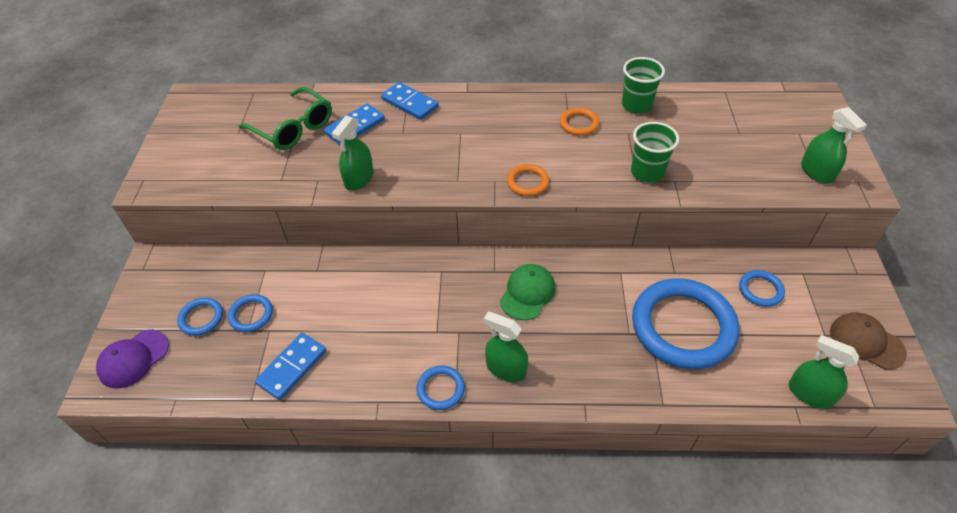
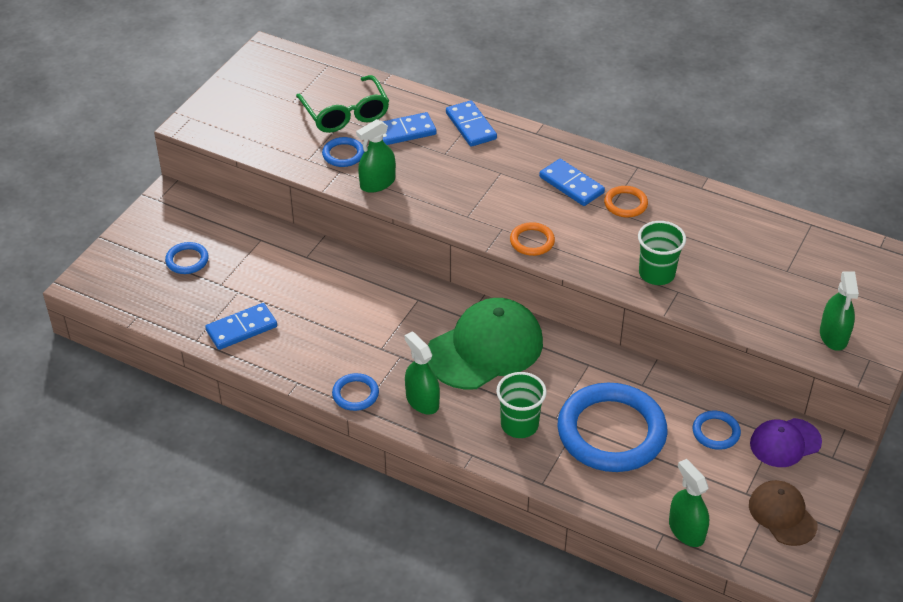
camera: 25 degrees right, 5 degrees down
(133, 359) = (118, 272): purple cap -> purple cap (785, 443)
(251, 315) = (229, 273): blue ring -> blue ring (343, 154)
(525, 123) = (571, 185): none -> blue domino
(527, 293) = (485, 348): green cap -> green cap, size x1.79
(636, 105) = (701, 206): green cup -> green cup (519, 425)

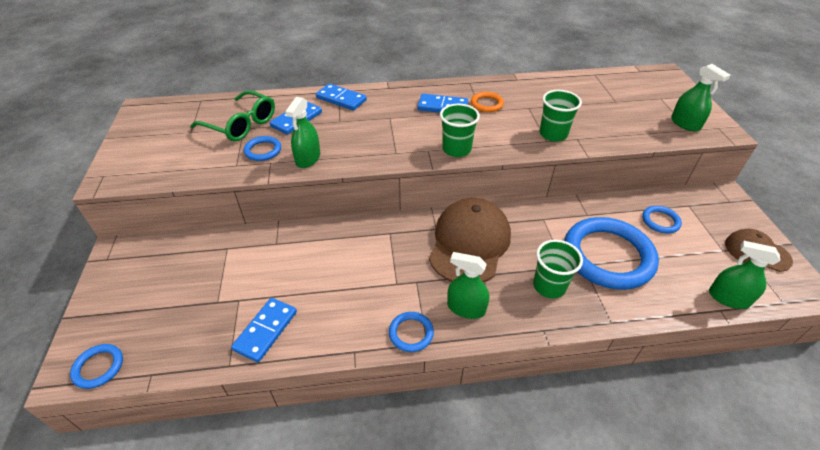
camera: 35 degrees left, 0 degrees up
(187, 260) = (170, 296): blue ring -> blue ring (98, 367)
(485, 348) = (469, 243): green cap -> brown cap
(532, 241) = (456, 149): orange ring -> green cup
(785, 443) = (699, 206): purple cap -> none

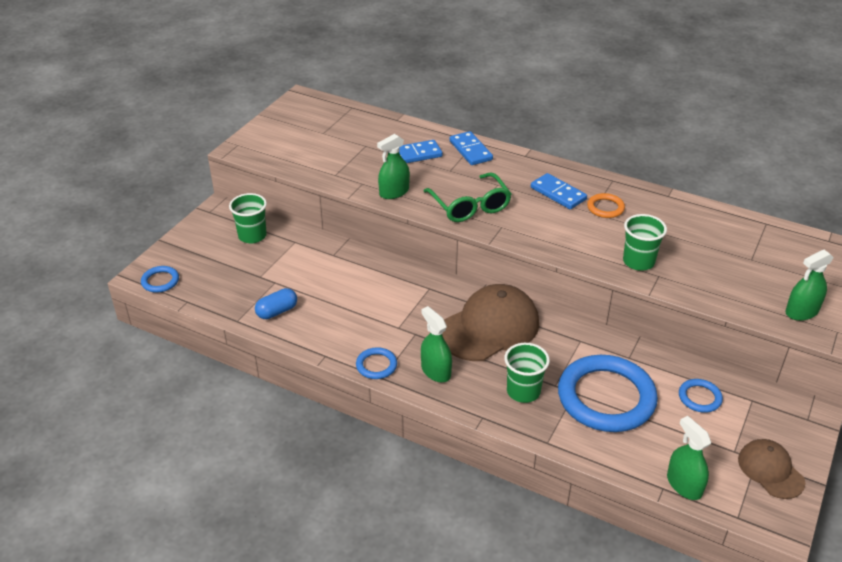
camera: 35 degrees right, 5 degrees down
(241, 124) = (366, 142): green glasses -> green glasses (470, 206)
(263, 150) = (365, 171): blue ring -> none
(266, 331) = (277, 311): blue domino -> blue capsule
(456, 149) = (528, 236): green cup -> green cup (252, 236)
(685, 124) = (801, 312): green spray bottle -> green spray bottle turned 60 degrees clockwise

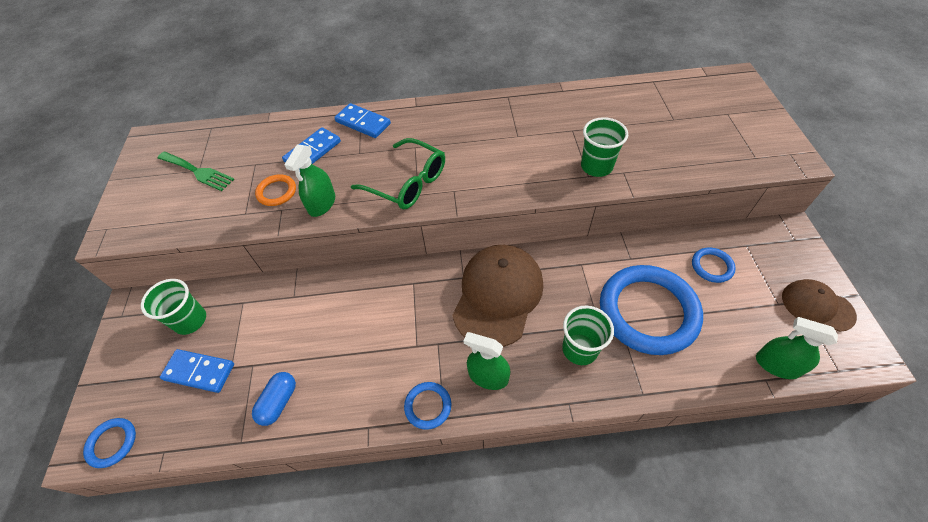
camera: 30 degrees left, 15 degrees up
(321, 134) = (198, 172): none -> green fork
(558, 193) = (474, 131): blue domino -> blue domino (199, 372)
(605, 208) = (525, 126): orange ring -> orange ring (277, 192)
(801, 312) = (752, 149): green spray bottle -> none

